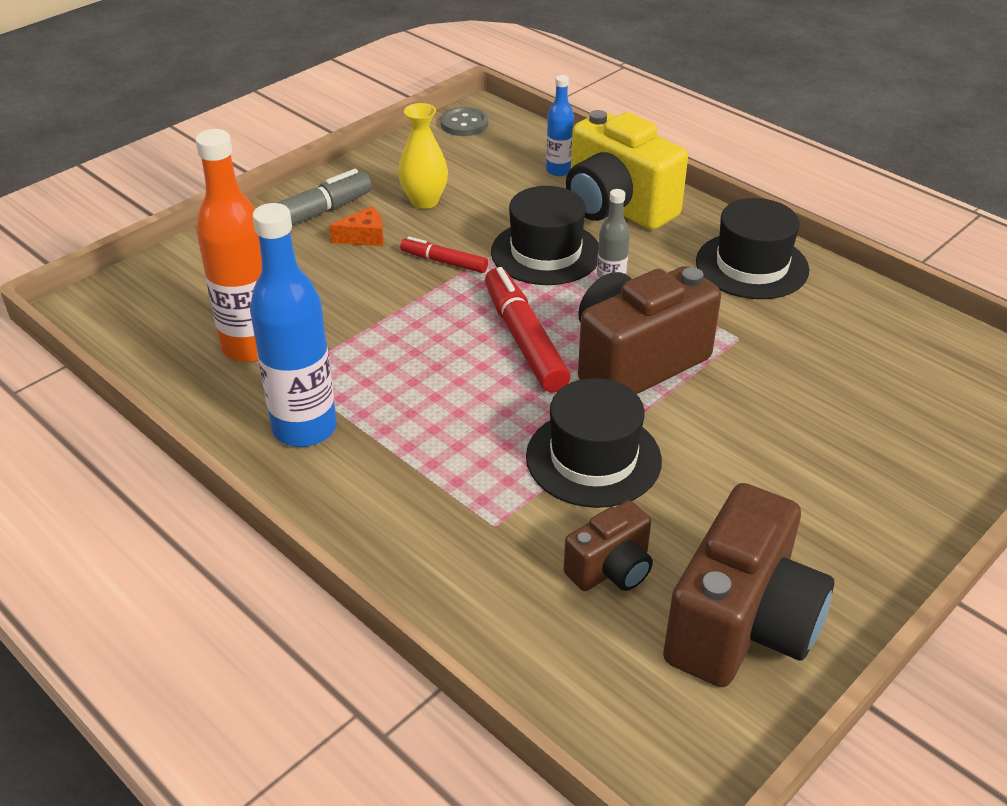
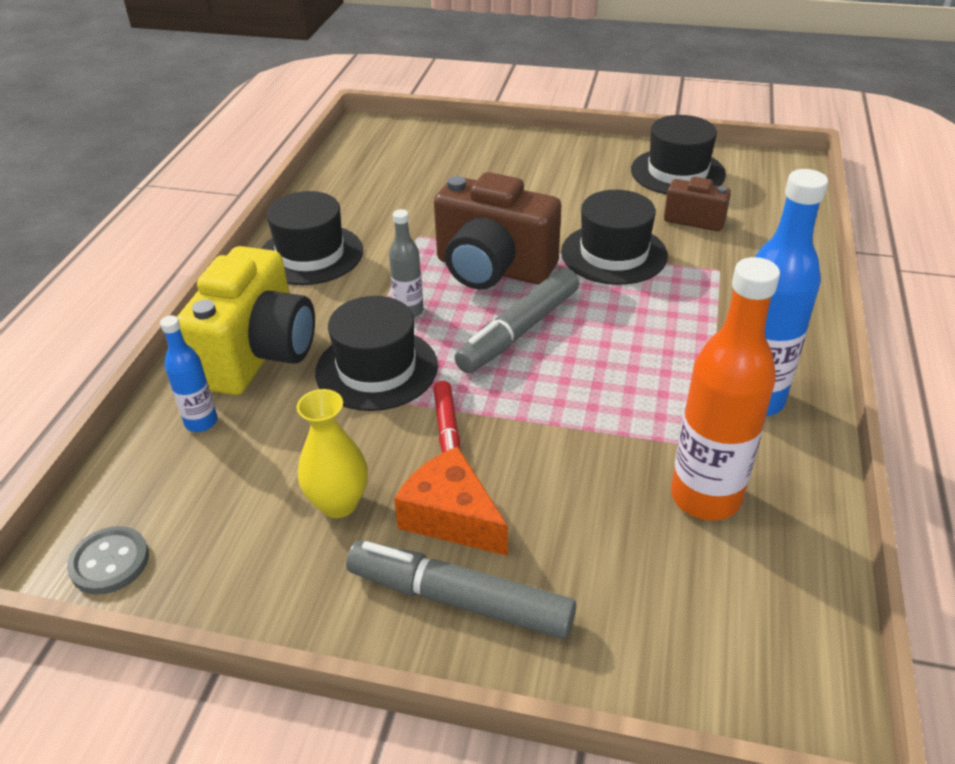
camera: 120 degrees left, 0 degrees up
(364, 237) = (451, 517): orange cheese -> orange cheese, size x1.62
(524, 339) = (519, 331): red marker -> grey marker
(741, 625) = (677, 172): brown camera -> black hat

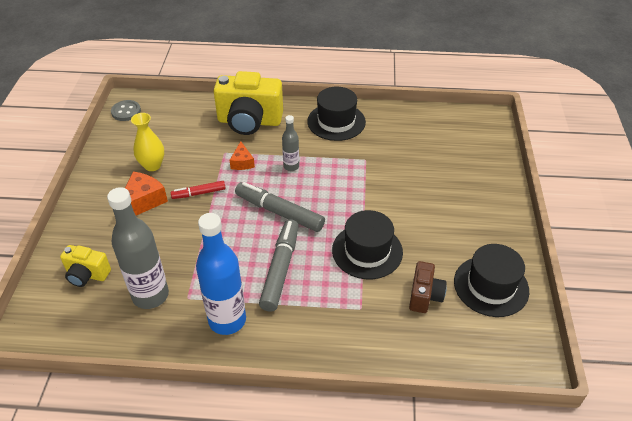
camera: 80 degrees right, 5 degrees up
(201, 422) = (202, 115): blue bottle -> none
(376, 369) = (242, 162): black hat -> orange cheese
(460, 599) = (97, 210): grey marker -> grey marker (280, 269)
(492, 269) = (337, 195): brown camera -> none
(654, 603) = (87, 275): none -> yellow camera
(705, 497) = (150, 295): orange bottle -> grey bottle

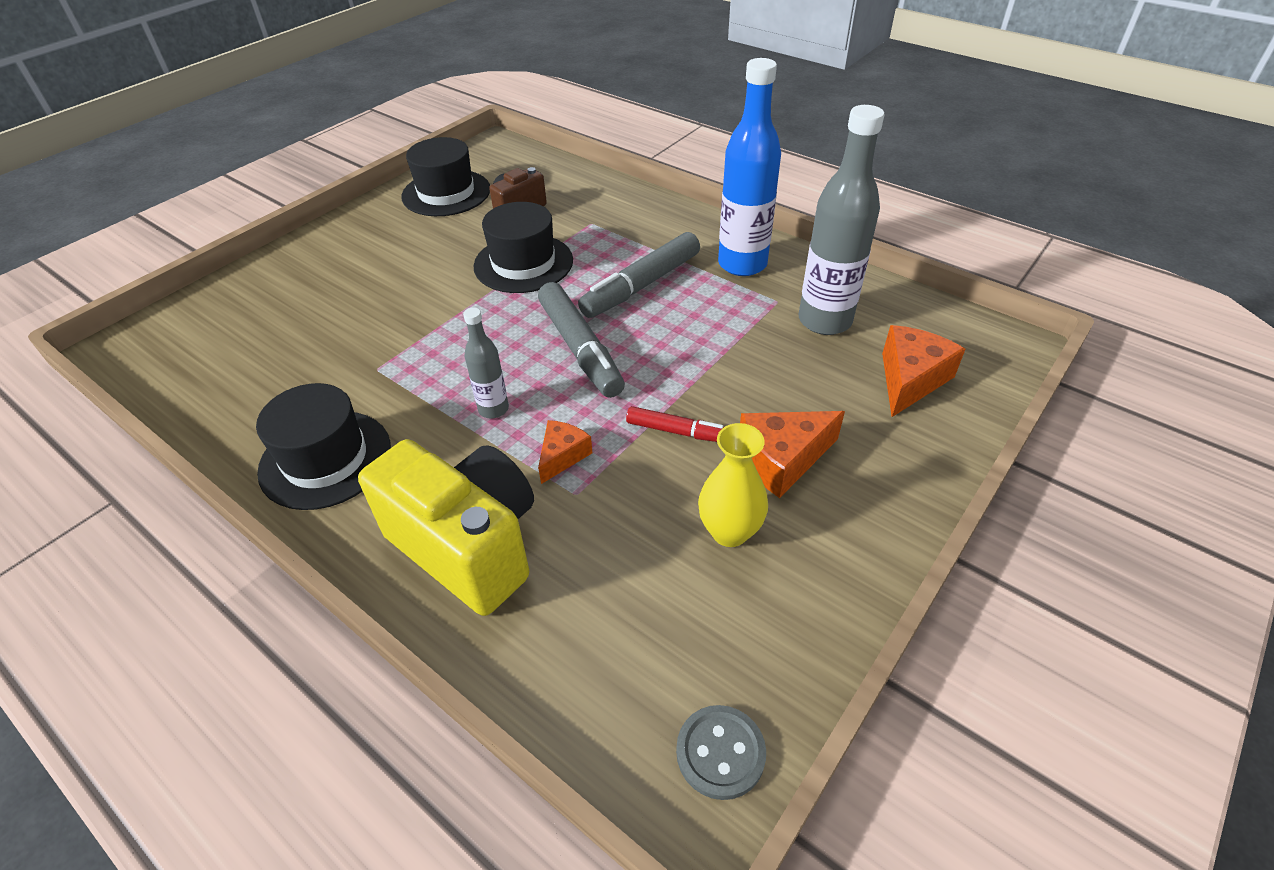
camera: 145 degrees left, 0 degrees up
(87, 275) = (910, 380): yellow camera -> orange cheese

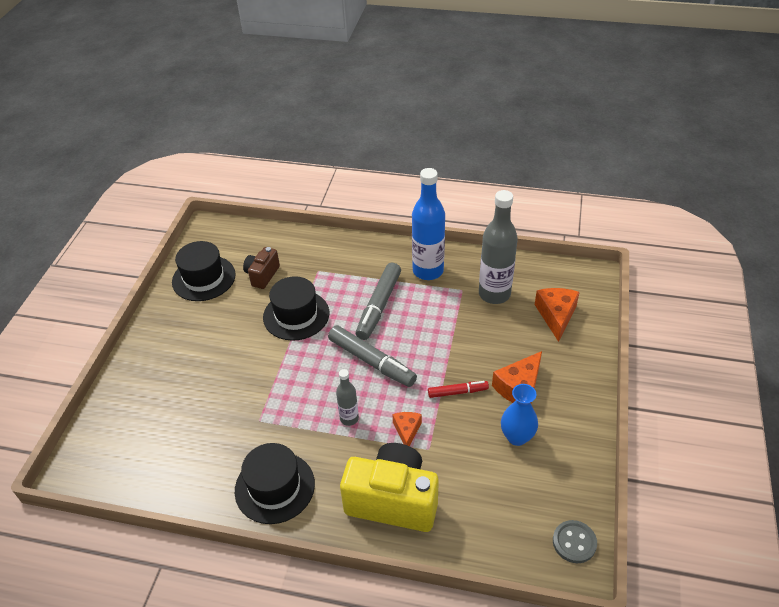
camera: 25 degrees left, 0 degrees up
(729, 531) = (517, 437): yellow vase -> blue vase

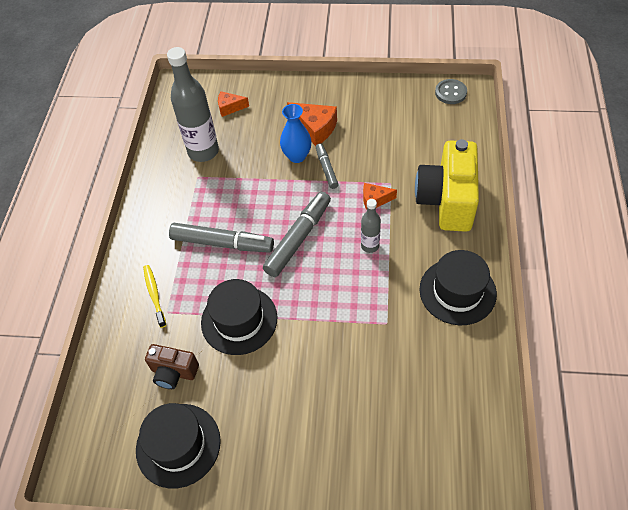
camera: 95 degrees left, 10 degrees up
(336, 263) = (154, 295): none -> yellow toothbrush
(428, 271) = (170, 207): blue bottle -> none
(457, 392) = (326, 169): red marker -> grey marker
(517, 437) = (366, 127): blue vase -> blue vase (297, 156)
(556, 316) = (230, 107): orange cheese -> orange cheese, size x0.62

